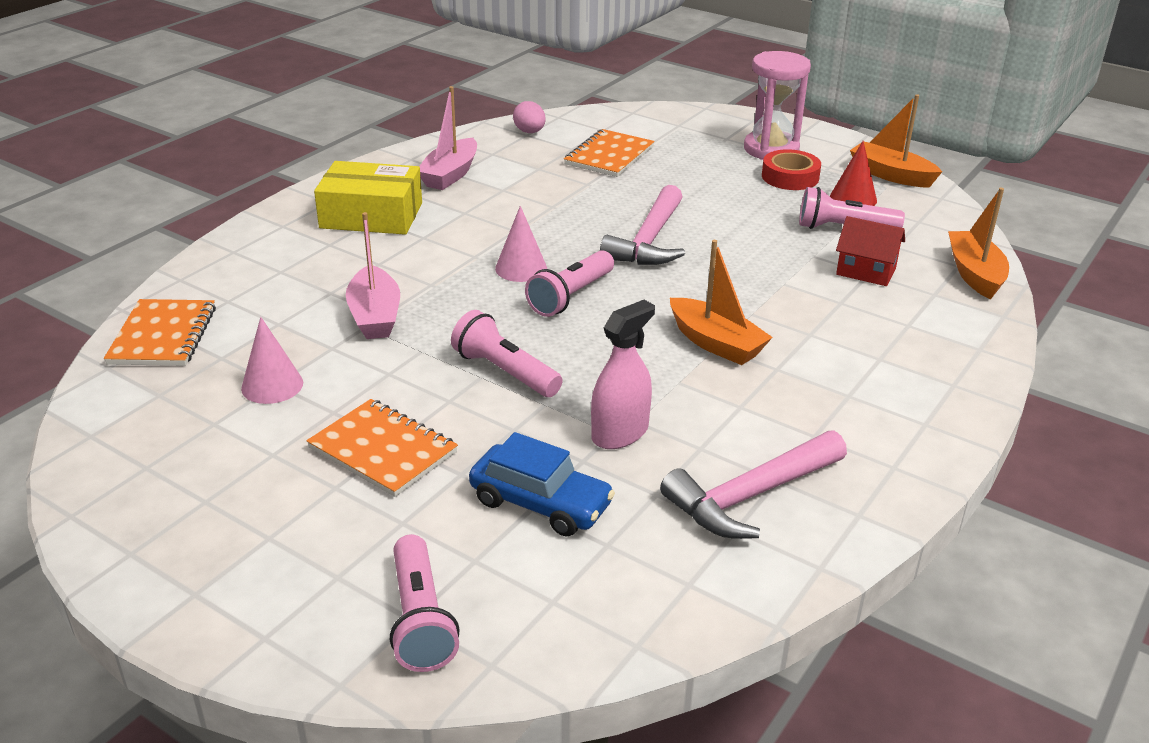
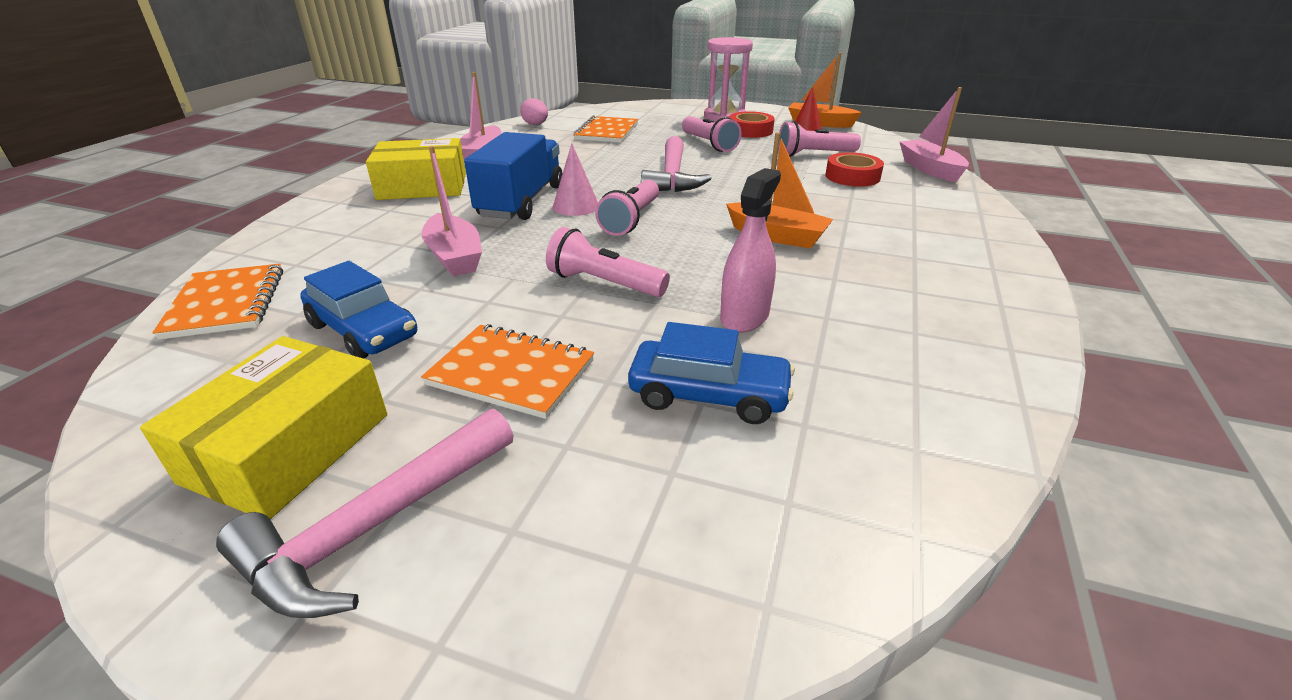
camera: 15 degrees left, 0 degrees up
(194, 481) = (288, 447): none -> yellow box
(272, 385) = (363, 330): pink cone -> blue car
(420, 619) = (644, 564): pink flashlight -> pink flashlight (709, 144)
(466, 253) = (521, 201): none -> blue truck
(750, 496) = (905, 351): pink hammer -> pink hammer (374, 527)
(866, 271) = (852, 176): red house -> red tape
(974, 274) = (930, 169): orange boat -> pink boat

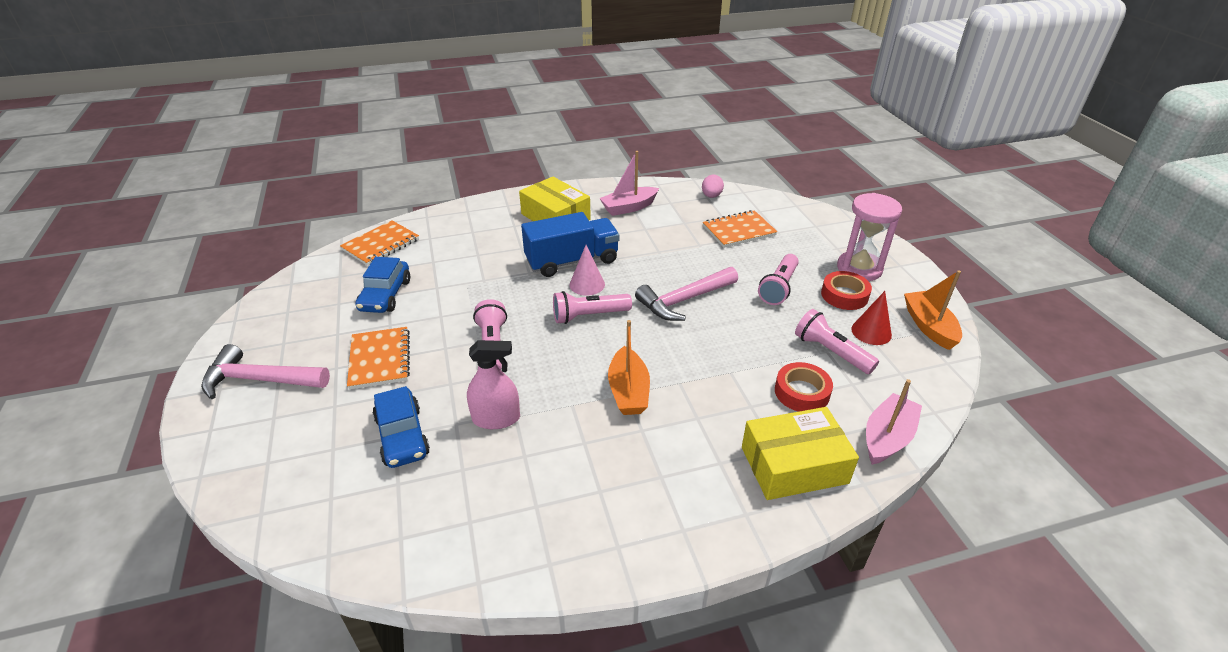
camera: 55 degrees right, 5 degrees up
(288, 447) = (293, 329): yellow box -> yellow box (794, 465)
(454, 257) = (478, 278): pink boat -> none

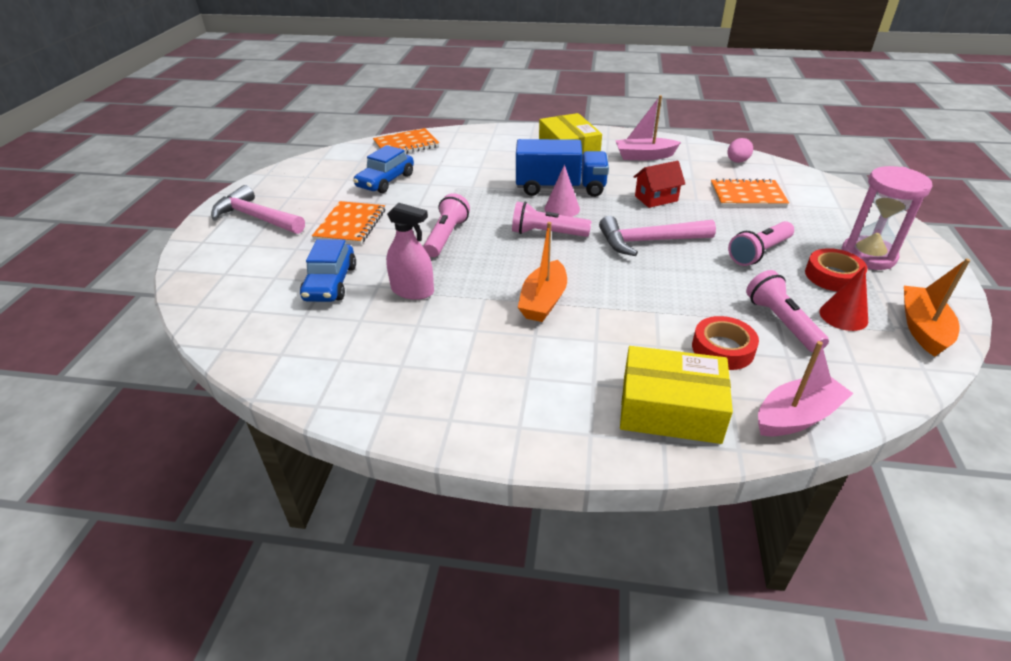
camera: 25 degrees right, 0 degrees up
(665, 252) = (656, 198): none -> red house

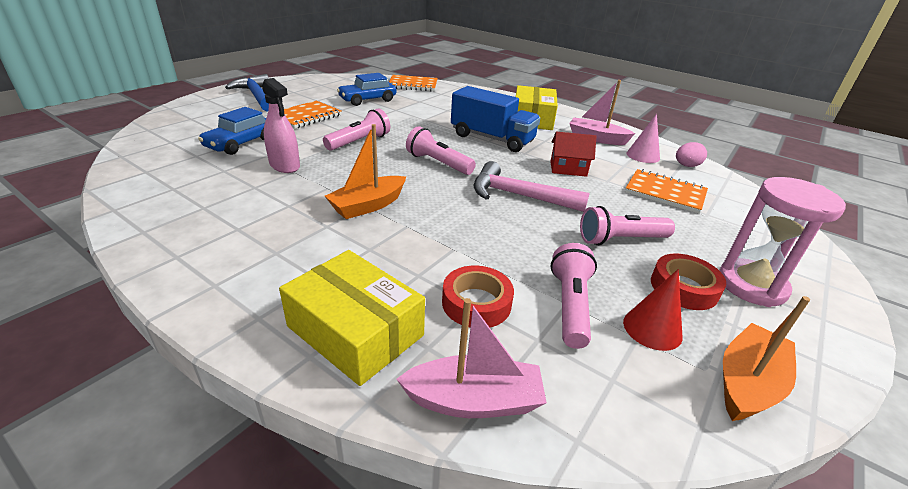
camera: 25 degrees right, 5 degrees down
(256, 217) = (256, 96): pink hammer -> blue hammer
(562, 209) = (474, 152): pink cone -> pink cone (643, 156)

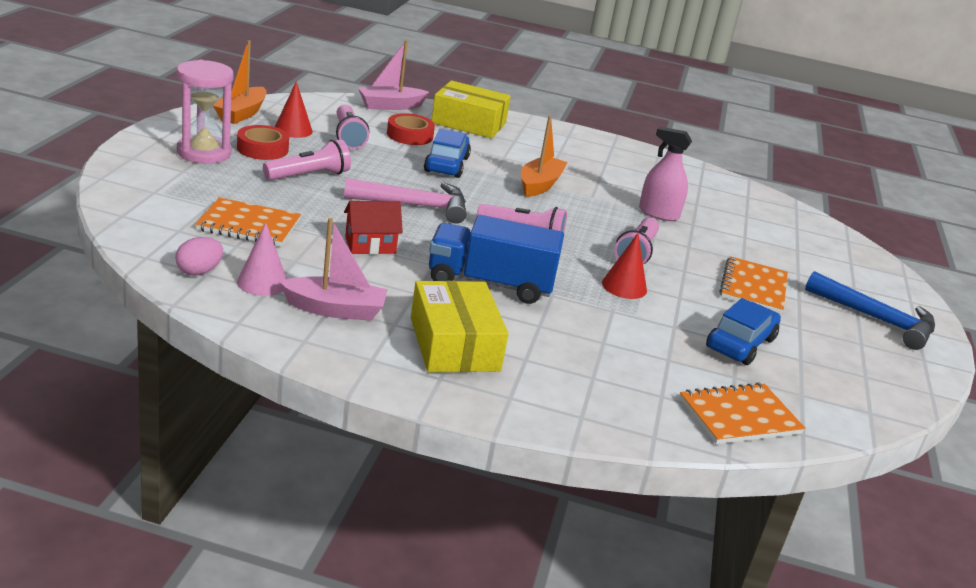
camera: 155 degrees right, 5 degrees down
(241, 143) = (739, 234): blue car -> blue car (446, 164)
(399, 127) = (624, 286): none -> red cone

